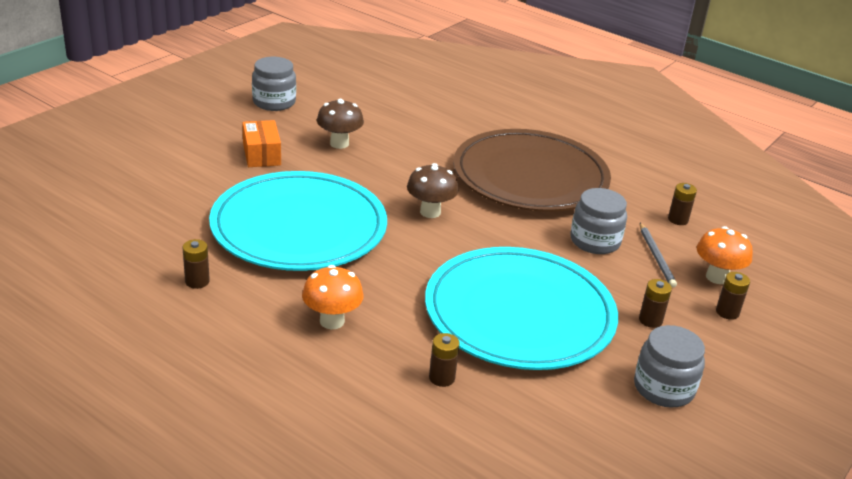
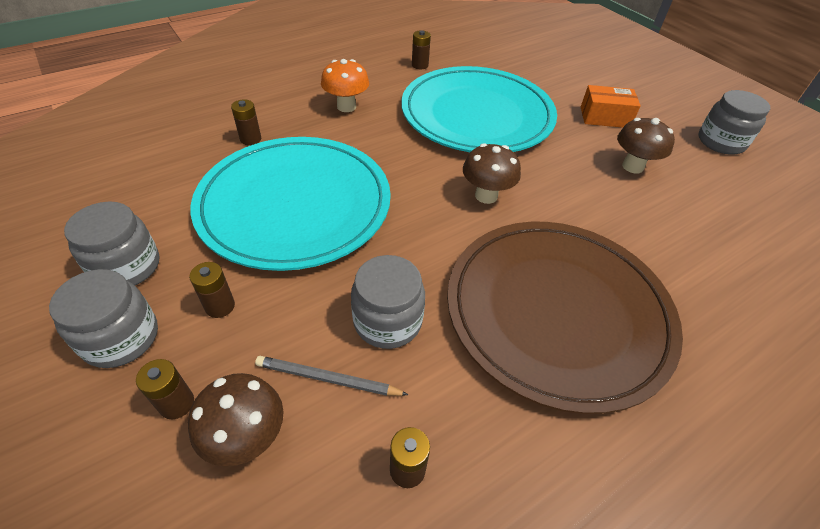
camera: 110 degrees right, 15 degrees up
(716, 359) = (121, 338): none -> grey jar
(717, 277) = (247, 438): orange mushroom -> brown mushroom

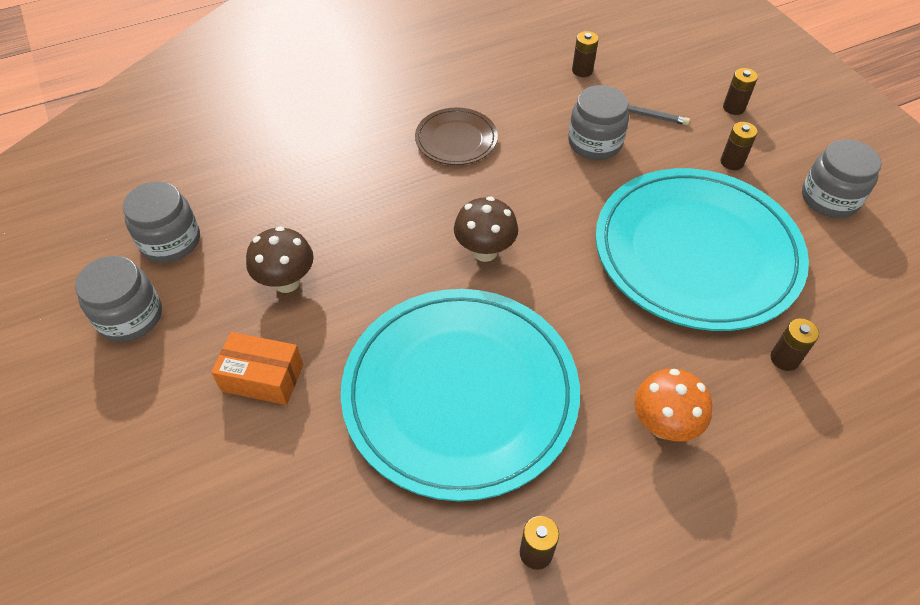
camera: 170 degrees left, 5 degrees up
(121, 338) = (796, 146): grey jar -> grey jar (171, 241)
(247, 438) = (681, 89): brown mushroom -> none
(557, 312) = (456, 139): brown plate -> brown plate, size x0.45

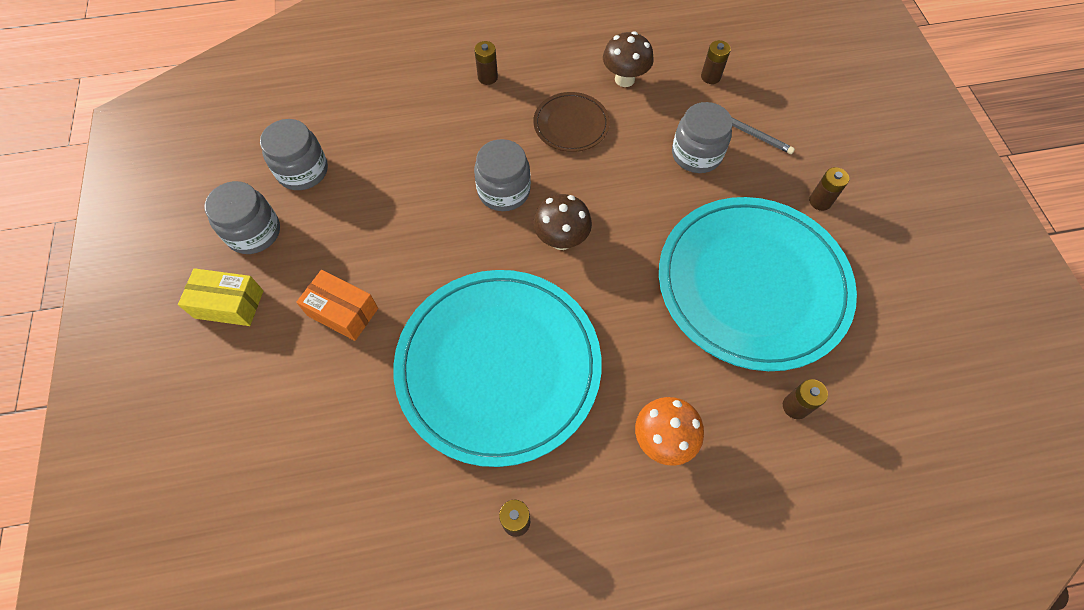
camera: 15 degrees right, 10 degrees up
(121, 400) = (229, 304): none -> yellow box
(286, 282) = (386, 230): brown mushroom -> brown mushroom (624, 79)
(733, 108) = (843, 145): brown battery -> brown battery (487, 77)
(829, 198) = (901, 259): grey jar -> grey jar (504, 191)

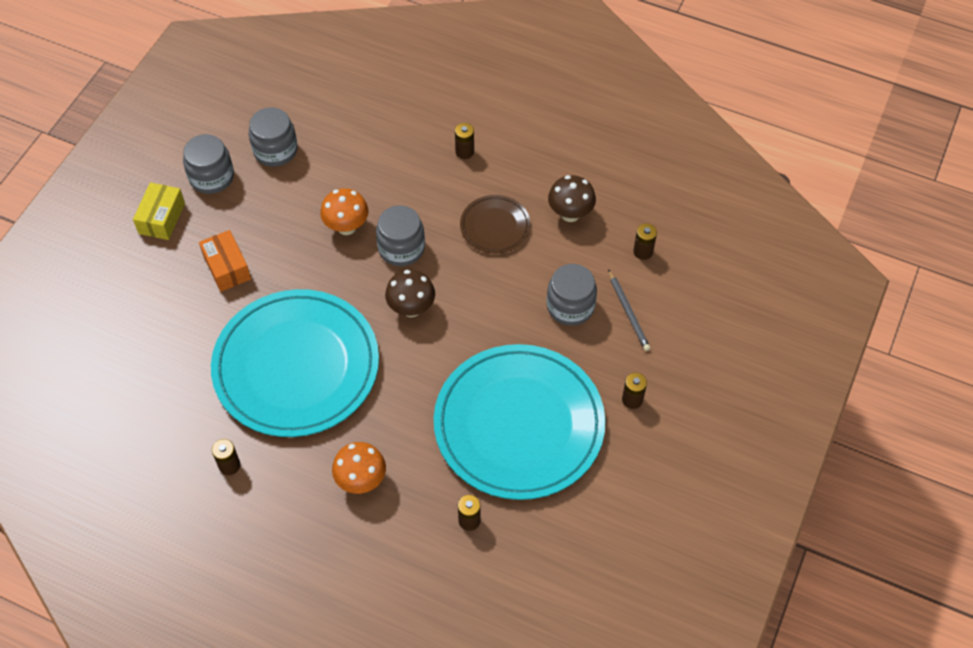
camera: 35 degrees right, 5 degrees down
(229, 304) = (162, 218): yellow box -> yellow box turned 60 degrees clockwise
(434, 202) = (346, 227): none -> orange mushroom

